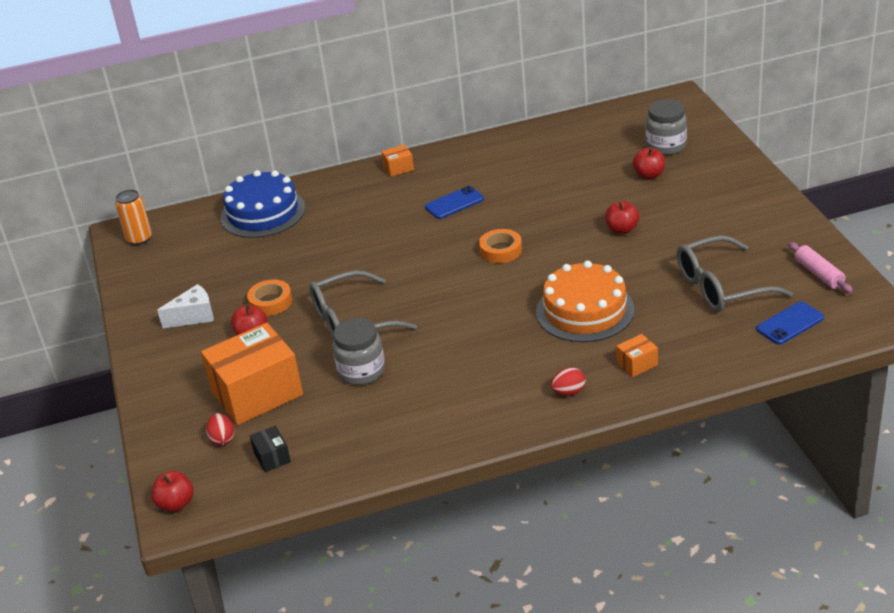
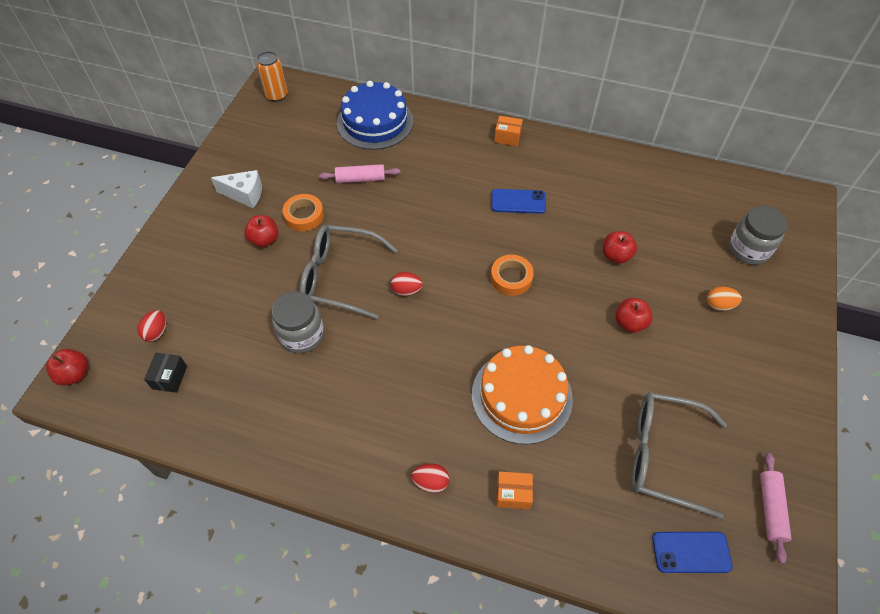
camera: 30 degrees right, 20 degrees up
(257, 393) = (217, 303): orange box -> none
(295, 255) = (360, 179): none -> pink rolling pin
(421, 300) = (406, 290): none -> red egg
(649, 175) = (705, 274): red apple -> red apple (616, 256)
(677, 187) = (719, 305): none -> orange egg

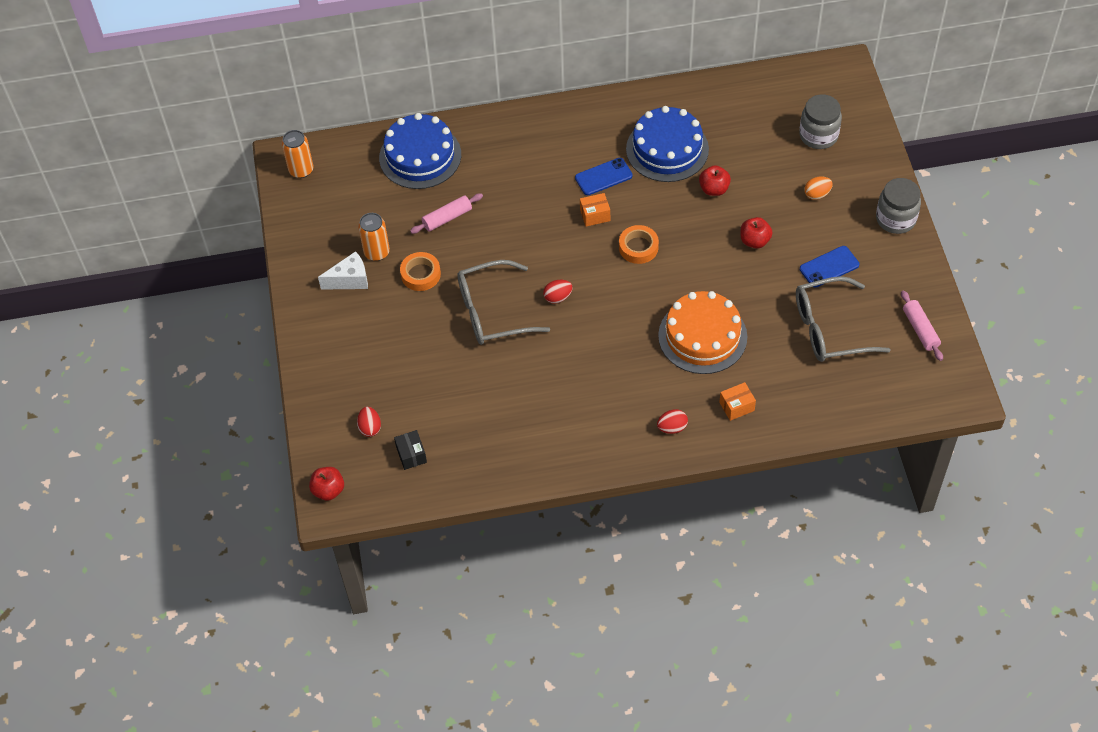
camera: 25 degrees left, 0 degrees up
(264, 240) = (401, 311): red apple -> none
(283, 182) = (377, 252): none -> orange can
(302, 335) = (495, 372): grey jar -> grey jar (895, 219)
(507, 137) = (556, 118): orange box -> orange box (595, 215)
(591, 202) = (667, 149): none -> blue cake
(691, 552) = (879, 384): blue phone -> blue phone (829, 267)

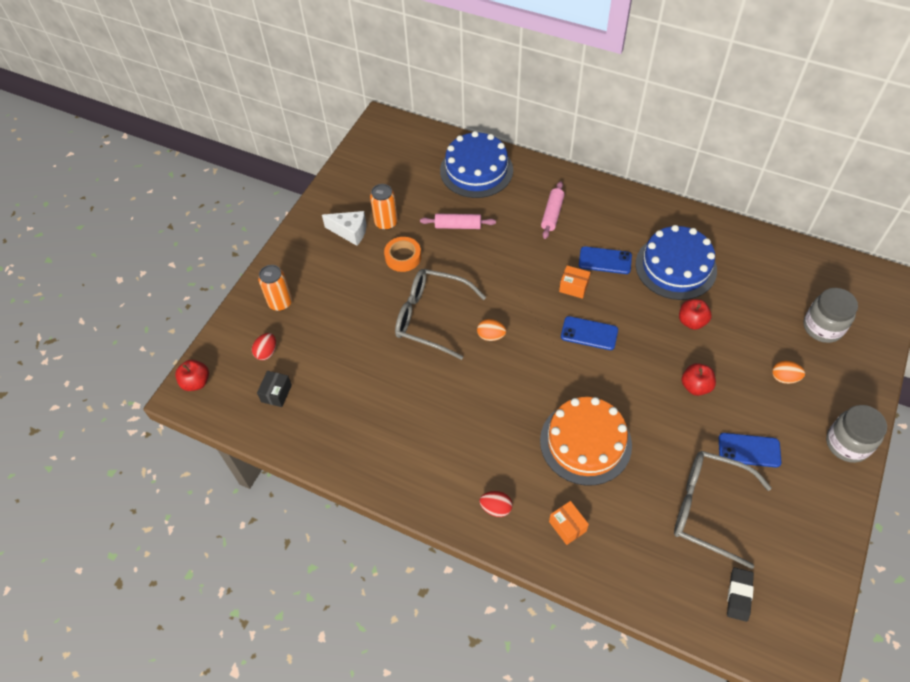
camera: 35 degrees right, 0 degrees up
(301, 170) = (385, 136): orange can -> orange can (280, 302)
(558, 297) = (491, 336): red egg -> orange egg
(638, 247) = (589, 333): orange tape -> blue phone
(736, 406) = (567, 526): orange box -> orange box turned 45 degrees clockwise
(893, 376) = (739, 595): none -> black eraser
(920, 329) = (799, 566): pink rolling pin -> pink rolling pin (552, 214)

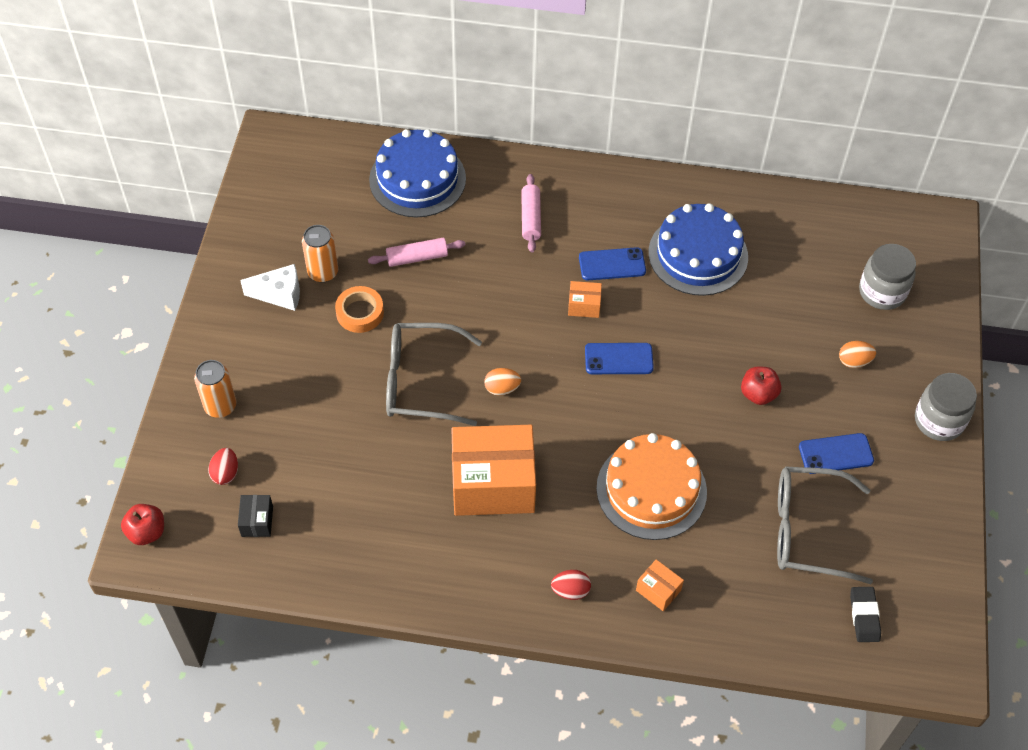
camera: 20 degrees left, 0 degrees up
(461, 408) = (493, 484): none -> orange box
(691, 321) = (734, 318): red apple -> none

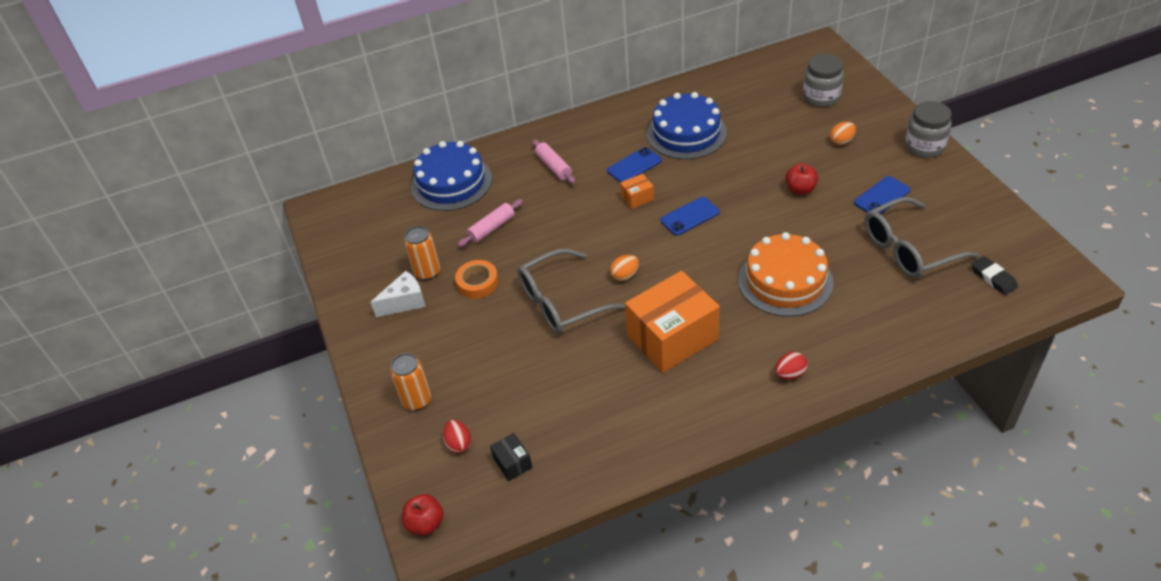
camera: 25 degrees left, 10 degrees down
(658, 590) = (848, 339): orange box -> none

